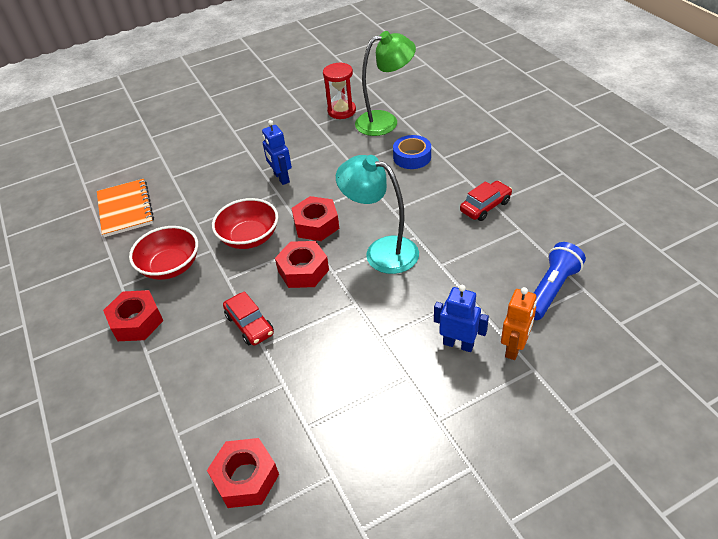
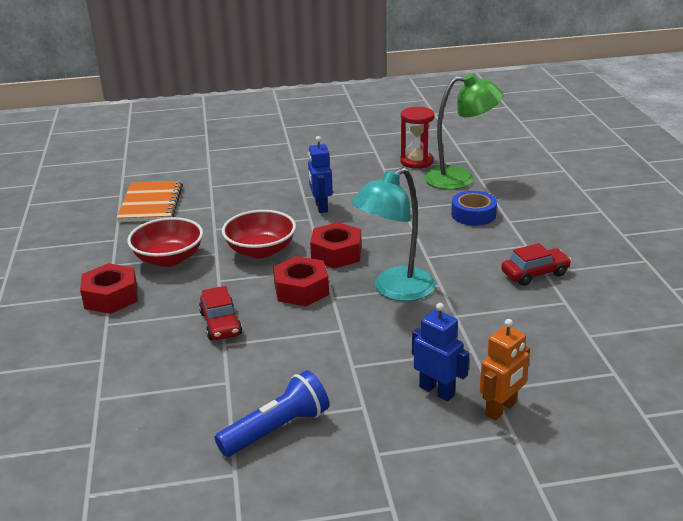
camera: 15 degrees right, 15 degrees down
(246, 478) = (145, 452): red nut -> none
(381, 251) = (395, 290): turquoise lamp -> turquoise lamp turned 90 degrees counterclockwise
(551, 289) = (574, 365): blue flashlight -> blue flashlight (277, 429)

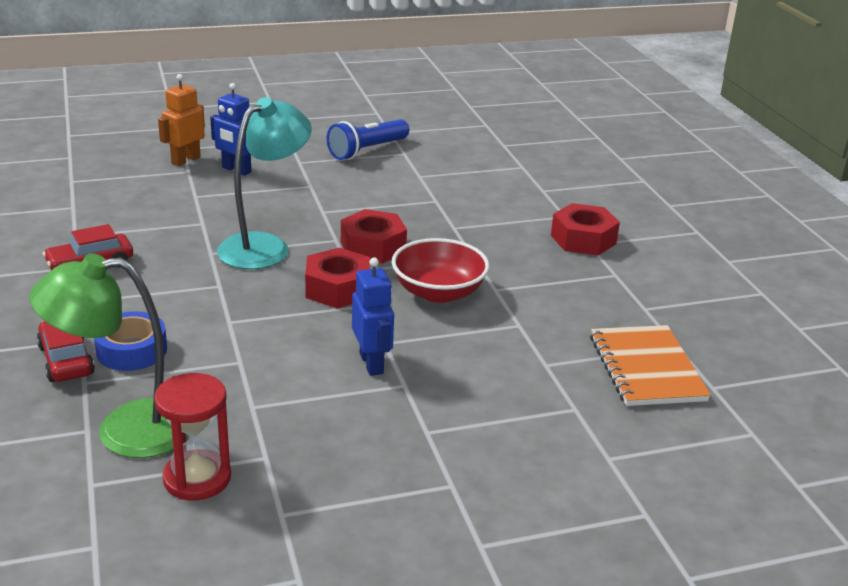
camera: 170 degrees right, 0 degrees up
(169, 259) = (551, 281): red bowl -> none
(221, 324) = (447, 215): red car -> red car (66, 360)

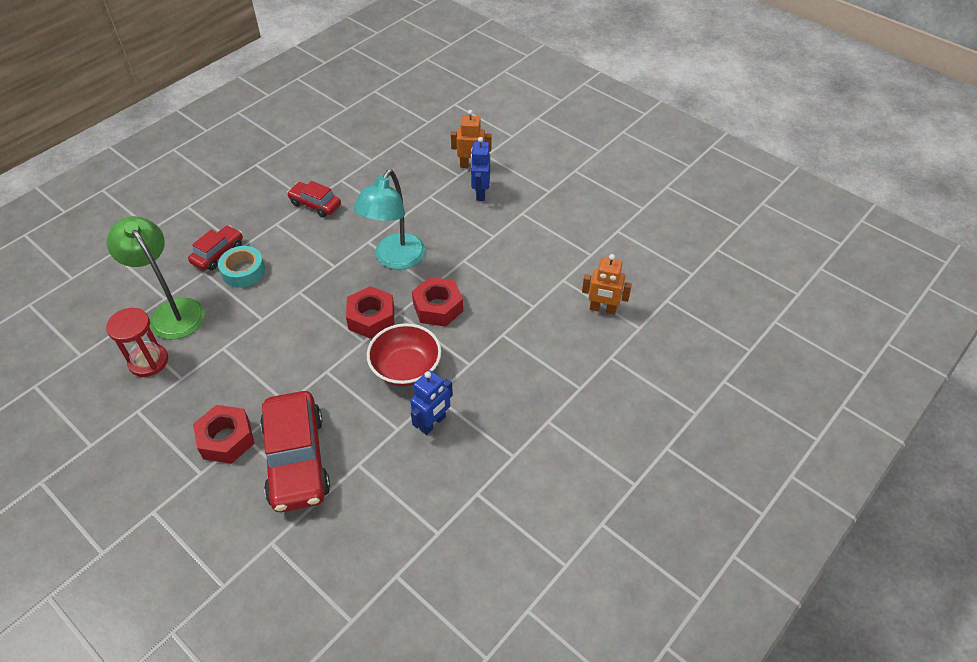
camera: 60 degrees right, 20 degrees up
(131, 350) = (243, 271): blue tape -> turquoise tape
(265, 246) = (395, 259): turquoise lamp -> turquoise lamp turned 105 degrees clockwise
(367, 151) = (573, 235): blue flashlight -> none
(372, 363) = (299, 377): blue robot -> blue robot (433, 423)
(480, 173) = (602, 309): none -> orange robot
(501, 403) = (297, 460): none -> red car
(583, 239) = (551, 414): red nut -> red nut (226, 439)
(646, 368) = (392, 524): orange notebook -> none

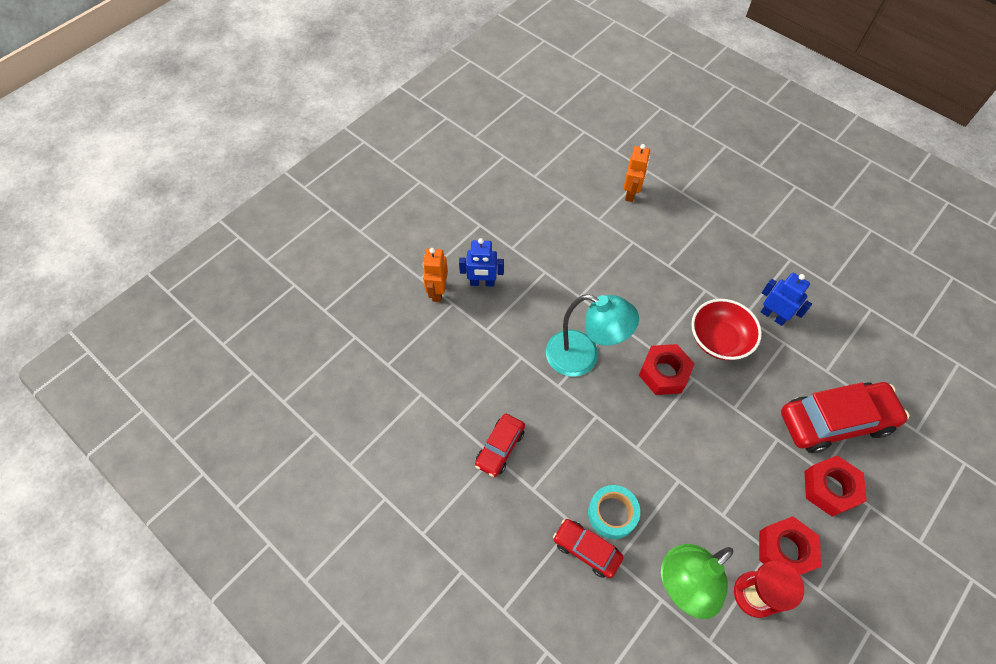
camera: 90 degrees left, 10 degrees up
(438, 307) = (643, 316): red nut -> red nut (785, 550)

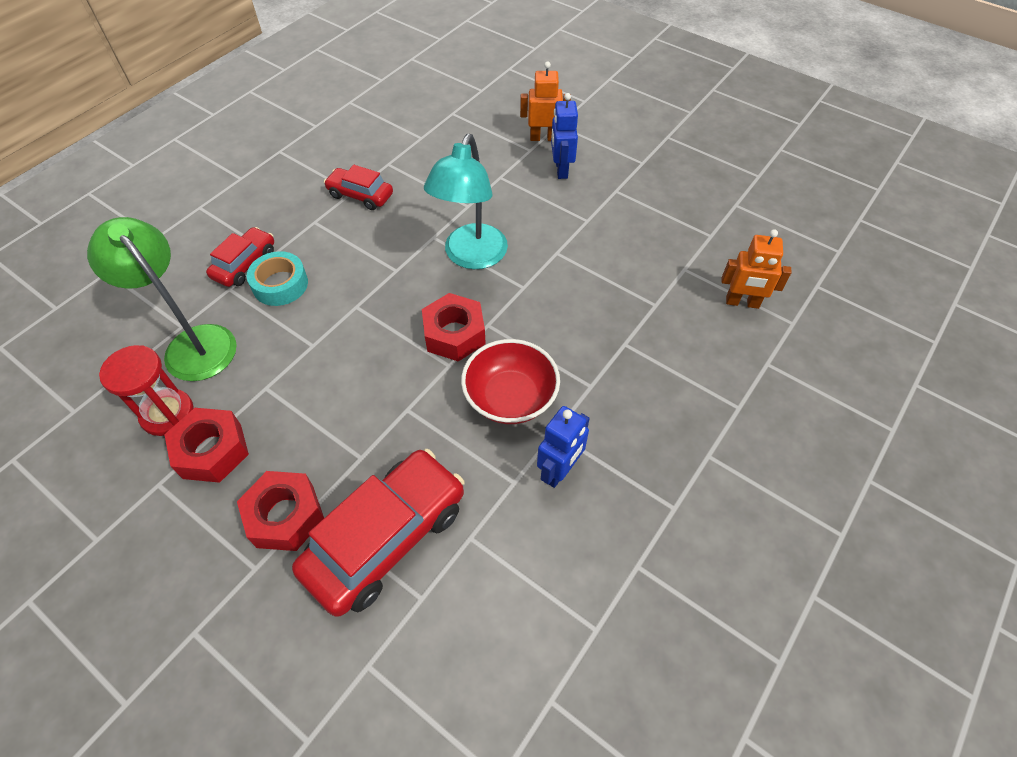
camera: 85 degrees right, 5 degrees down
(835, 421) = (386, 538): red car -> red car turned 120 degrees counterclockwise

